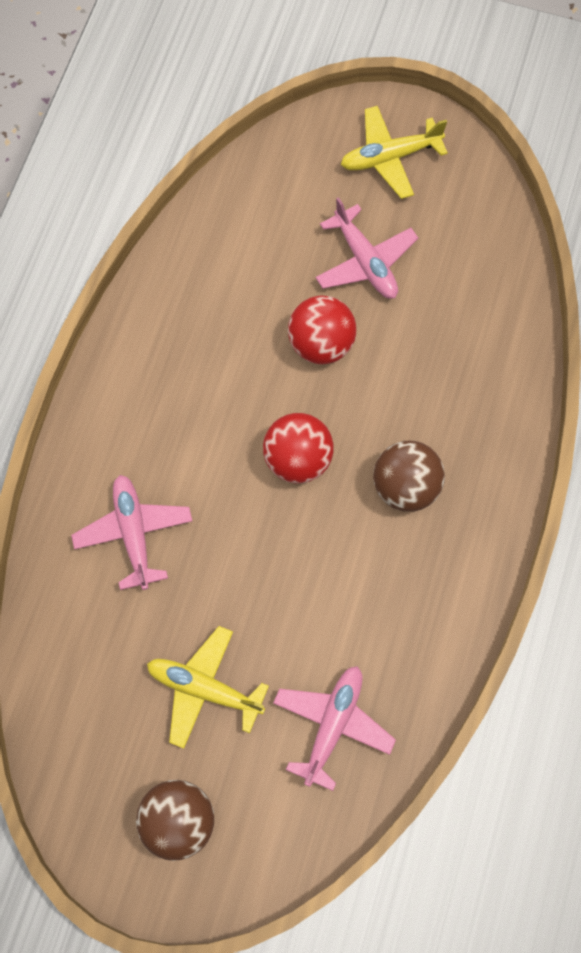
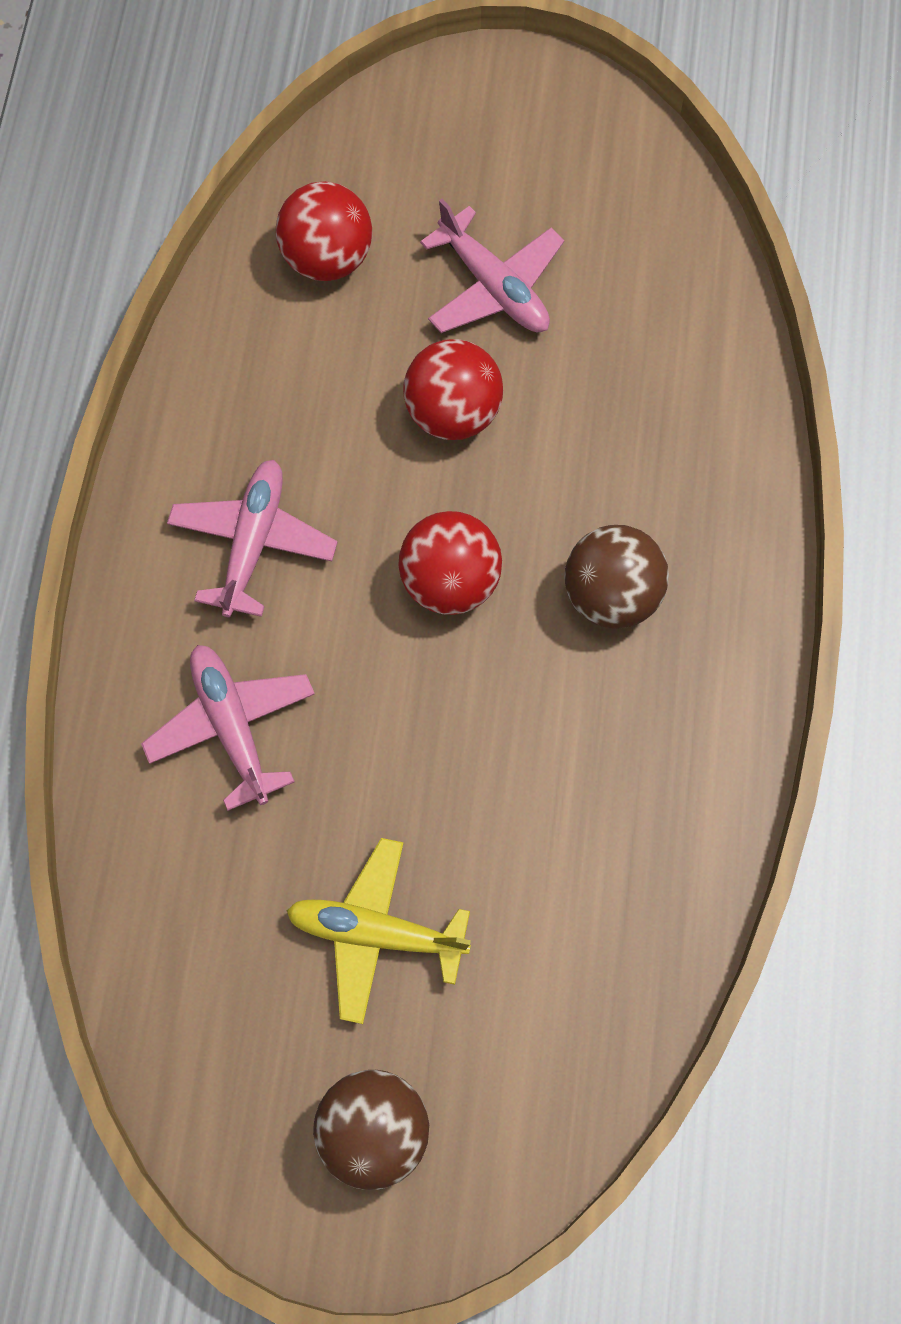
camera: 10 degrees left, 0 degrees up
(255, 224) = (327, 258): none -> red ball
(332, 725) = (571, 952): pink plane -> pink plane (253, 542)
(390, 157) = (502, 135): yellow plane -> none

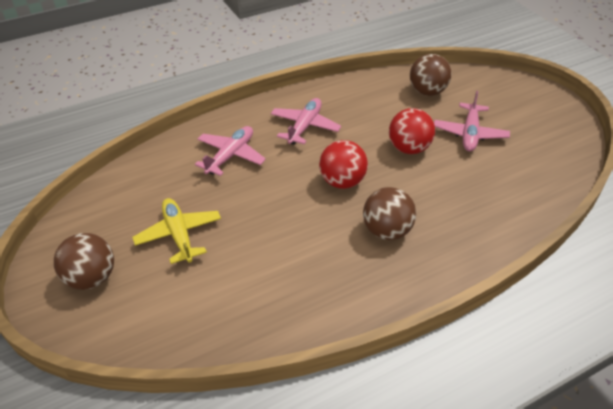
camera: 55 degrees right, 25 degrees down
(253, 542) = (304, 126): pink plane -> pink plane turned 45 degrees counterclockwise
(327, 258) = (427, 92): red ball -> brown ball

